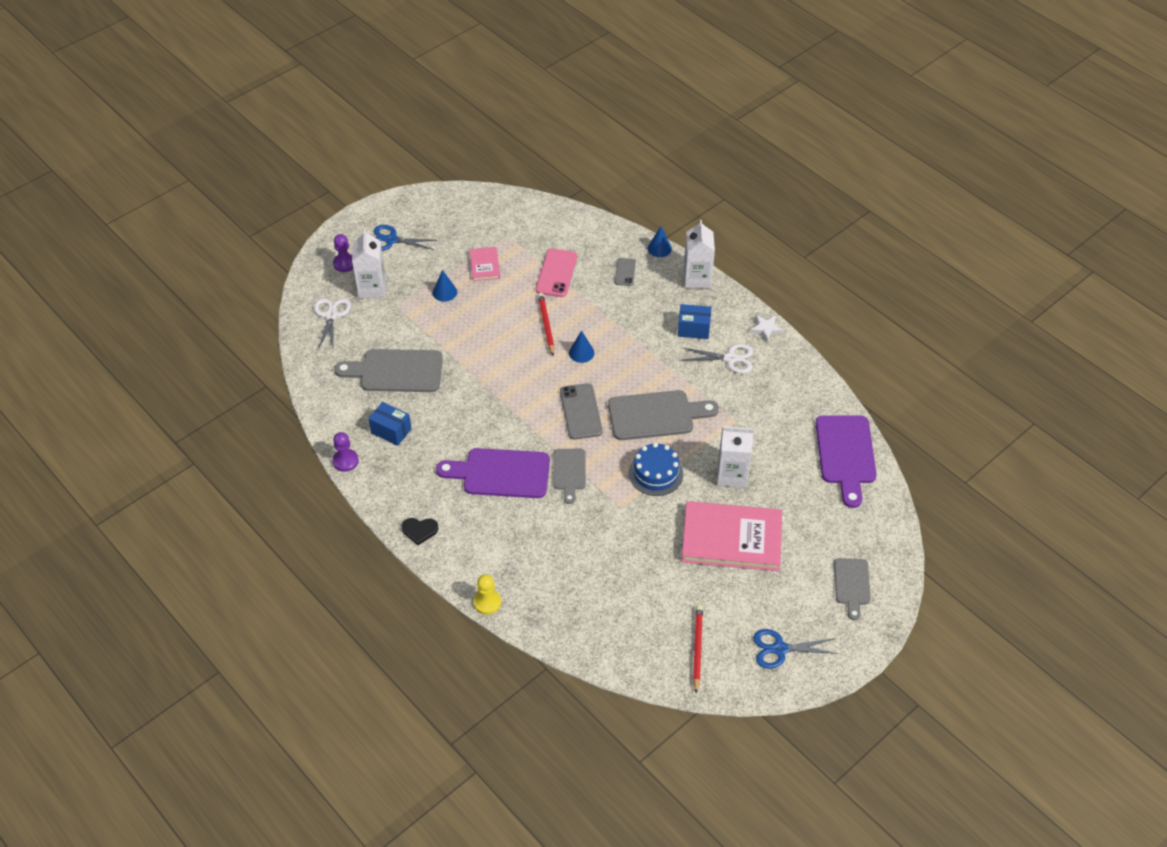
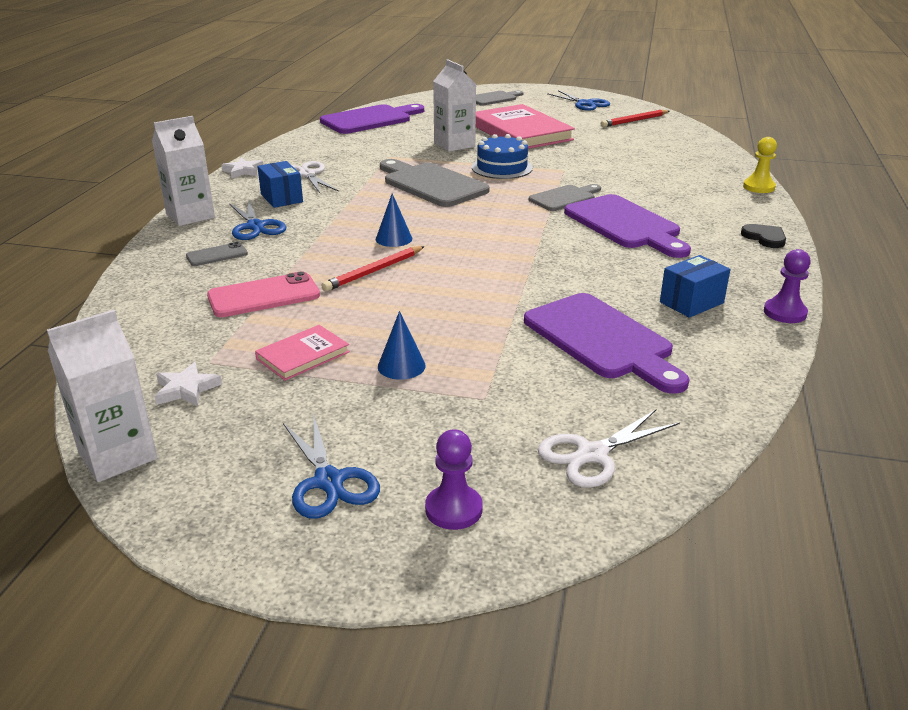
camera: 125 degrees left, 20 degrees down
(372, 288) = (476, 441): white carton -> white carton (117, 455)
(391, 431) = (691, 302): blue box -> blue box turned 60 degrees clockwise
(396, 371) = (602, 340): grey cutting board -> purple cutting board
(491, 223) = (186, 389): none -> white star
(581, 411) = (481, 214): grey phone -> none
(654, 301) = (255, 226): none -> blue scissors
(659, 248) = (147, 248): blue cone -> none

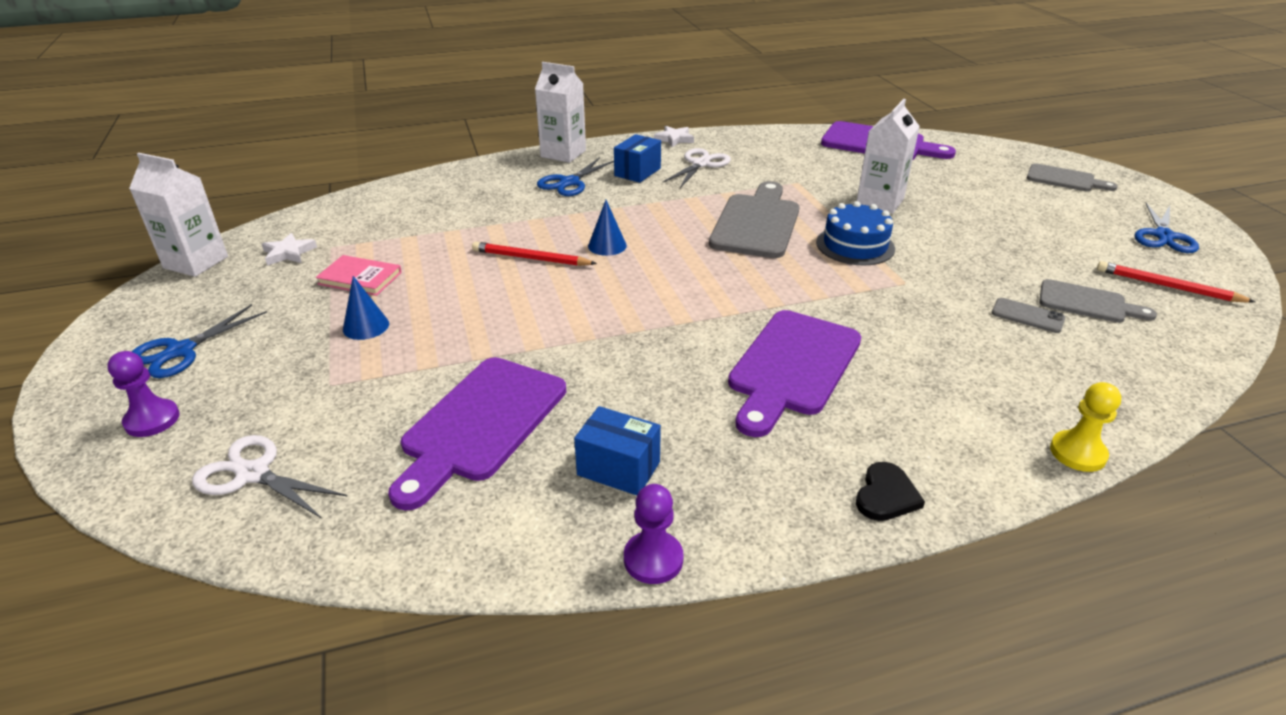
camera: 60 degrees right, 5 degrees up
(217, 255) = (503, 188): grey phone -> grey phone (1027, 316)
(264, 296) = (447, 229): pink phone -> none
(520, 132) = (982, 224): pink book -> none
(564, 198) = (821, 306): grey cutting board -> grey cutting board (1087, 303)

